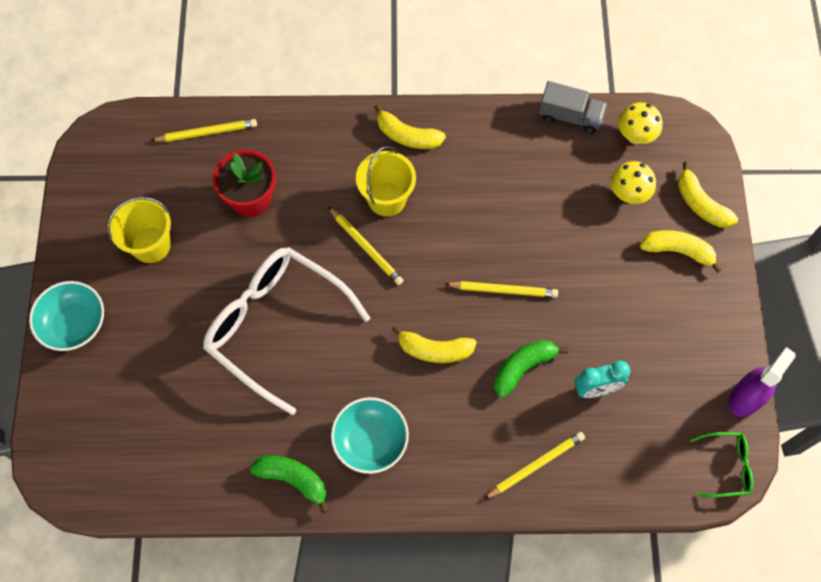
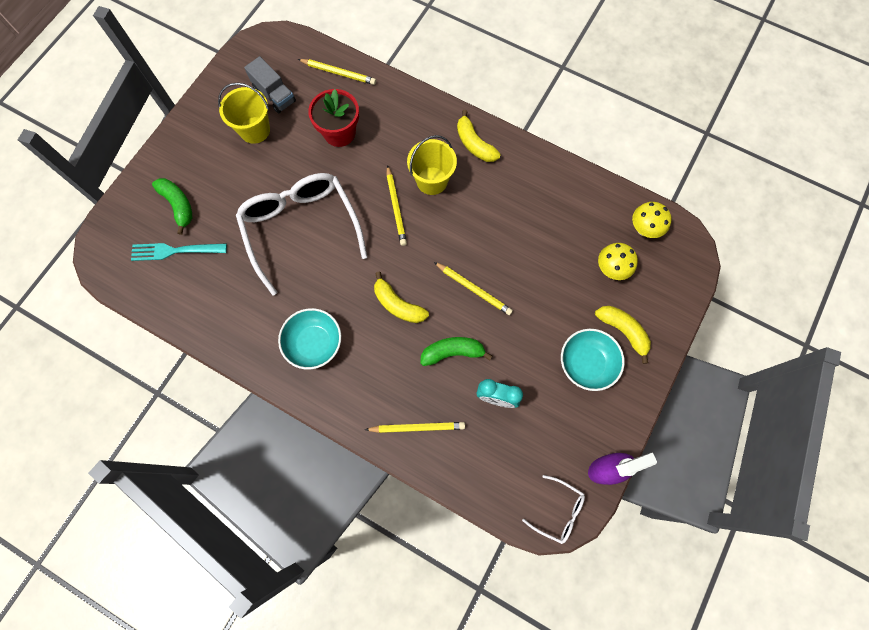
camera: 30 degrees right, 5 degrees up
(74, 324) = (174, 157): turquoise bowl -> turquoise bowl (587, 363)
(146, 428) = (175, 251): none -> turquoise fork
(293, 479) = (246, 340): green banana -> green banana (178, 205)
(570, 116) = (603, 190): grey truck -> grey truck (274, 95)
(700, 204) = (663, 306): yellow banana -> none
(726, 466) = (558, 511): green glasses -> white glasses

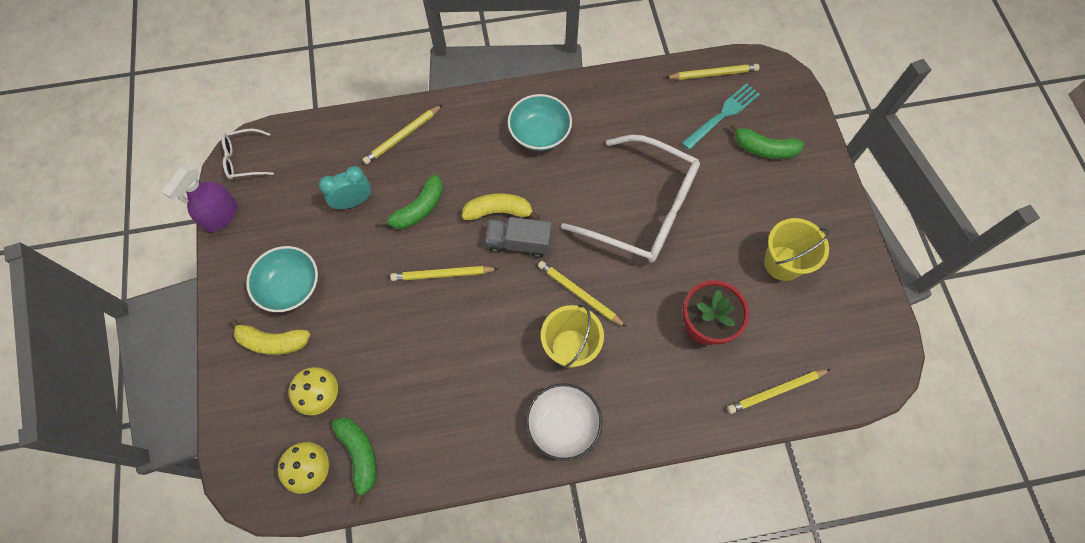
camera: 140 degrees right, 5 degrees down
(143, 287) = (713, 74): none -> yellow pencil
(274, 95) = (807, 313): grey truck -> grey truck (519, 243)
(474, 144) = (563, 425): yellow banana -> white bowl
(609, 216) = (359, 455): none -> green banana

